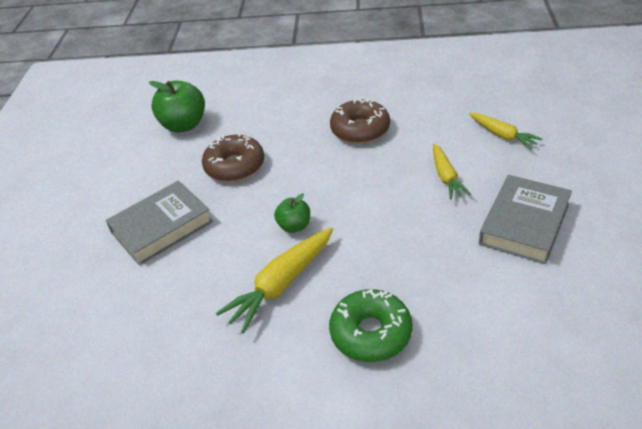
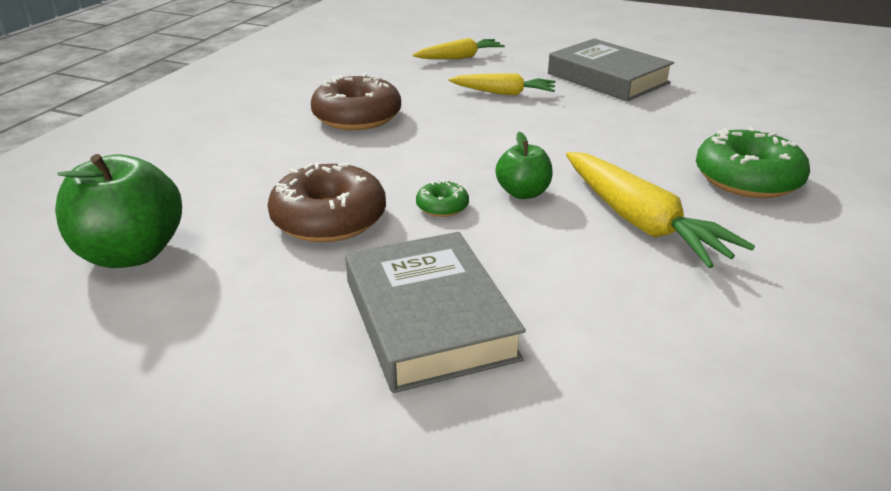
camera: 75 degrees left, 10 degrees down
(264, 200) = (442, 206): none -> green donut

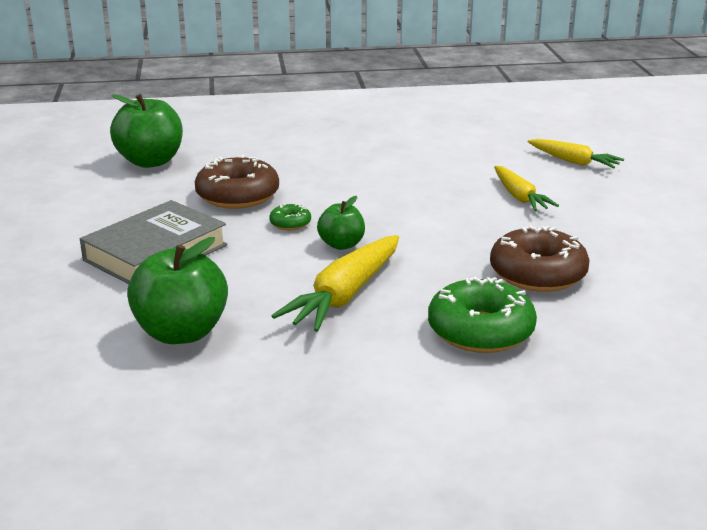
camera: 60 degrees right, 5 degrees down
(357, 117) = (393, 160): brown donut -> brown donut (537, 274)
(607, 78) = (630, 232): grey book -> none
(671, 352) = (181, 333): none -> green apple

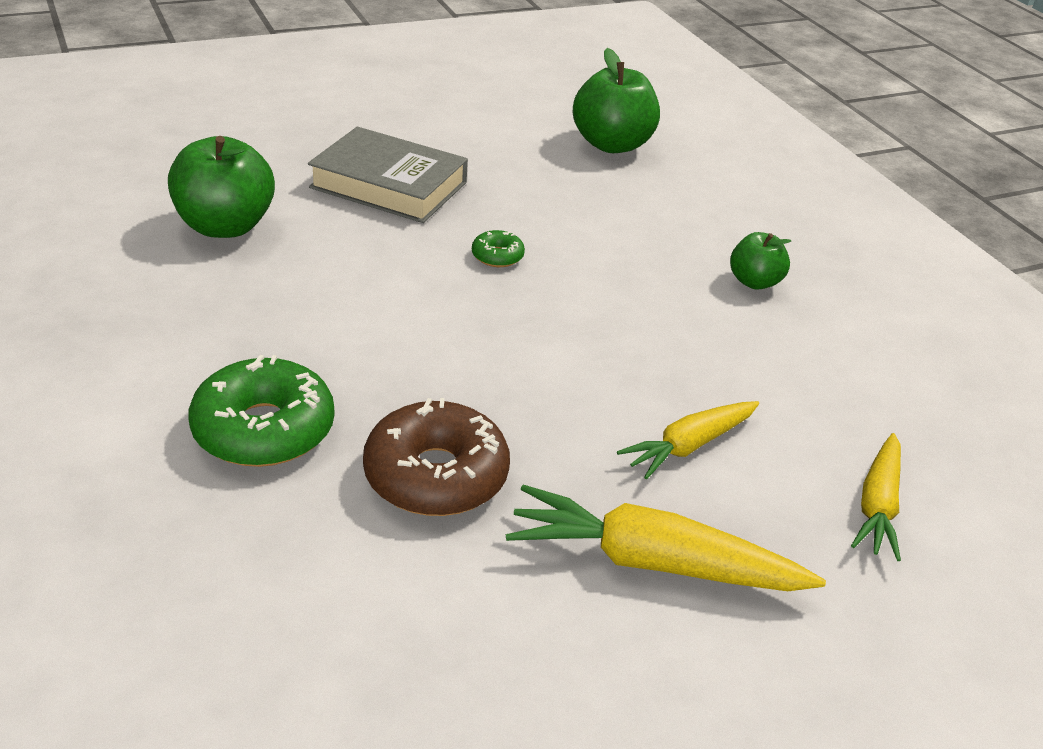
camera: 70 degrees right, 10 degrees up
(237, 195) = (554, 211): brown donut -> none
(341, 245) = (456, 299): green apple -> green apple (754, 282)
(345, 296) = (327, 316): yellow carrot -> yellow carrot (652, 562)

